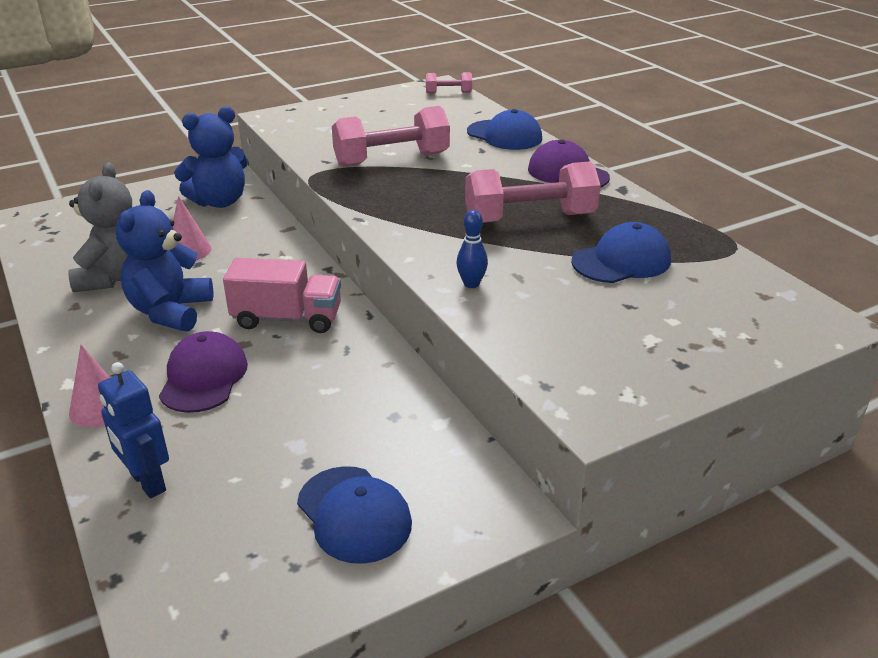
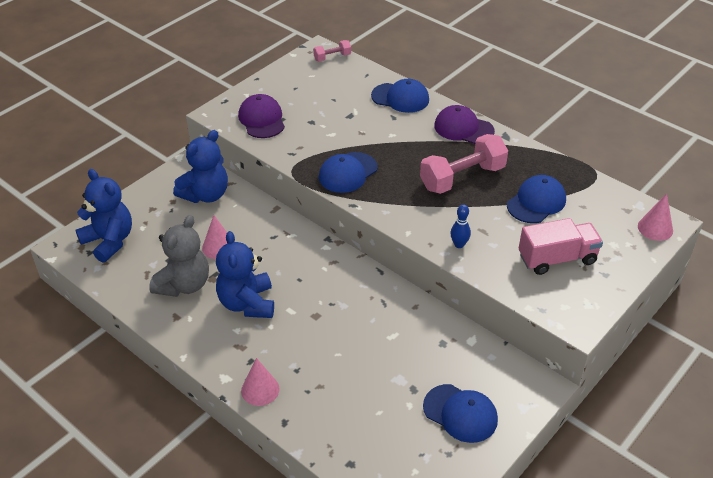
camera: 20 degrees left, 10 degrees up
(74, 222) = (109, 241): none -> blue teddy bear
(114, 277) = (184, 285): grey teddy bear -> grey teddy bear turned 45 degrees clockwise
(147, 482) = (330, 430): blue robot -> none
(203, 377) = (309, 348): purple cap -> purple cap (262, 119)
(287, 318) = (329, 288): pink truck -> pink truck (557, 259)
(379, 188) = (347, 173): none -> blue cap
(392, 160) = (337, 141): pink dumbbell -> none
(801, 325) = (655, 228): none -> pink cone

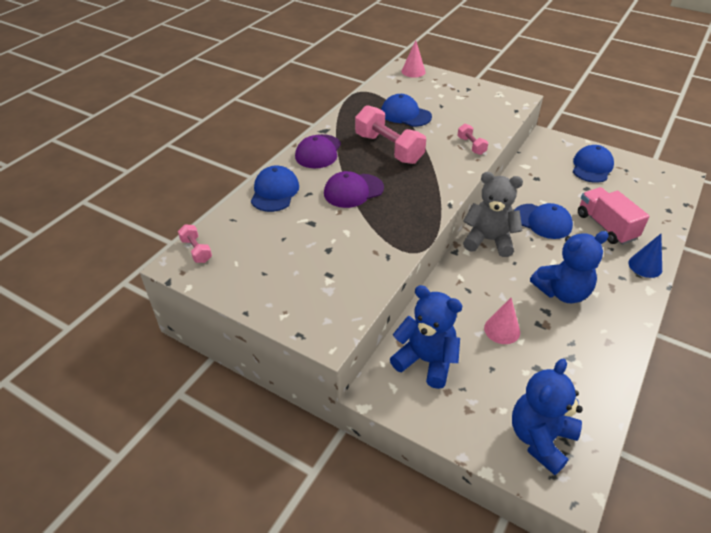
camera: 100 degrees left, 0 degrees up
(184, 285) = (566, 346): grey teddy bear -> grey teddy bear (489, 240)
(260, 390) = (645, 266): pink cone -> blue cone
(262, 119) = (333, 291): purple cap -> purple cap (353, 191)
(347, 173) = (405, 213): blue cap -> blue cap (542, 221)
(459, 244) = (471, 146): blue bowling pin -> pink dumbbell
(557, 259) = (463, 105): pink truck -> pink truck (606, 226)

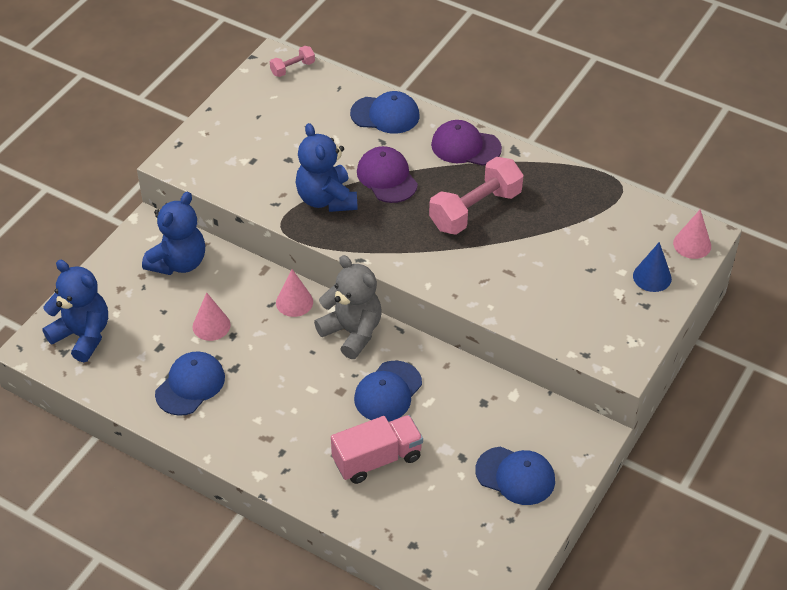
camera: 90 degrees right, 5 degrees up
(405, 114) = (561, 230): blue cap -> blue cap (190, 385)
(463, 275) = (294, 302): none -> pink cone
(471, 146) = (486, 292): pink dumbbell -> none
(489, 240) = (352, 332): grey teddy bear -> grey teddy bear turned 60 degrees counterclockwise
(562, 292) = (261, 388): blue teddy bear -> blue teddy bear (326, 199)
(645, 266) = (300, 482): blue cone -> blue cone (652, 277)

